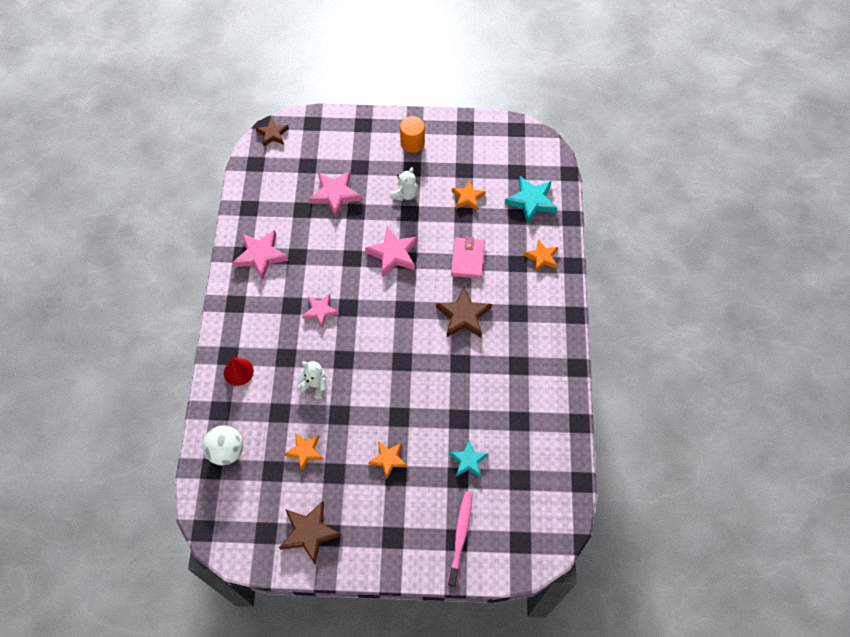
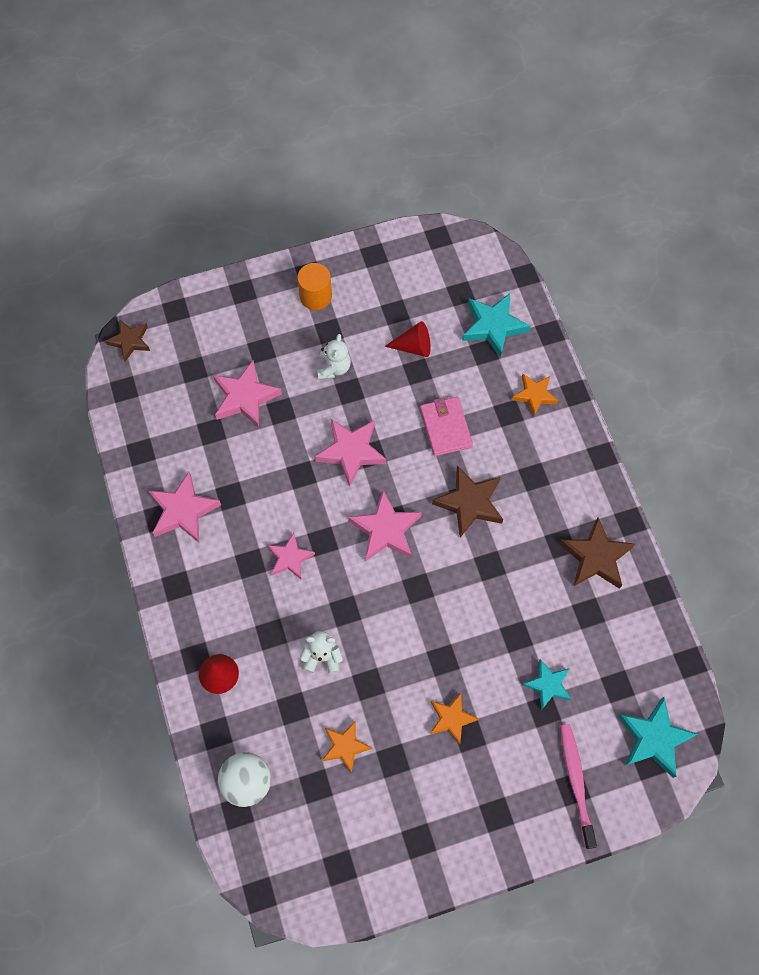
camera: 20 degrees left, 5 degrees up
(309, 532) = (393, 847): brown star -> brown star (596, 557)
(395, 314) = (385, 530): none -> pink star
(467, 197) = (413, 346): orange star -> red cone
(532, 526) = (654, 738): none -> turquoise star

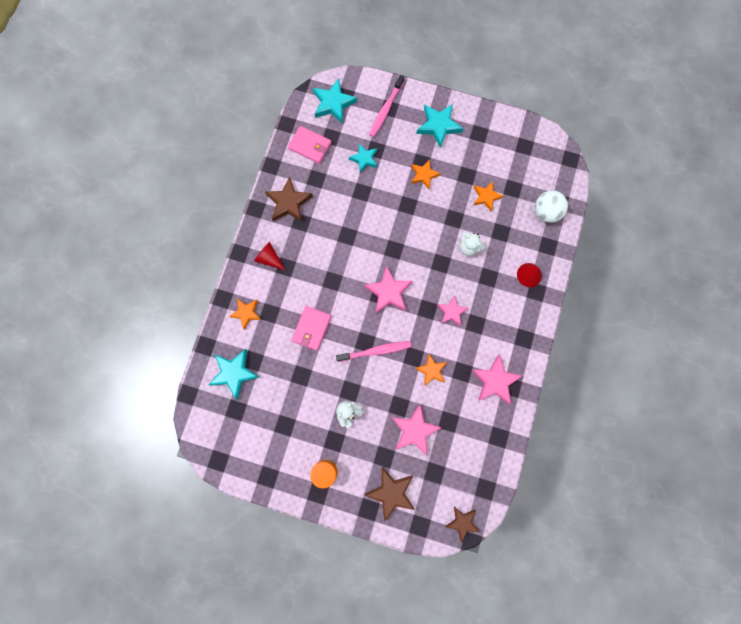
camera: 145 degrees left, 10 degrees up
(269, 473) = (431, 370): none -> orange star
(351, 452) = (375, 351): pink star -> pink toothbrush
(413, 346) = (291, 393): red cone -> red cone (269, 258)
(469, 503) = (332, 276): brown star -> brown star (391, 492)
(484, 810) = (438, 126): none -> turquoise star
(633, 652) = (310, 146): none -> pink wallet

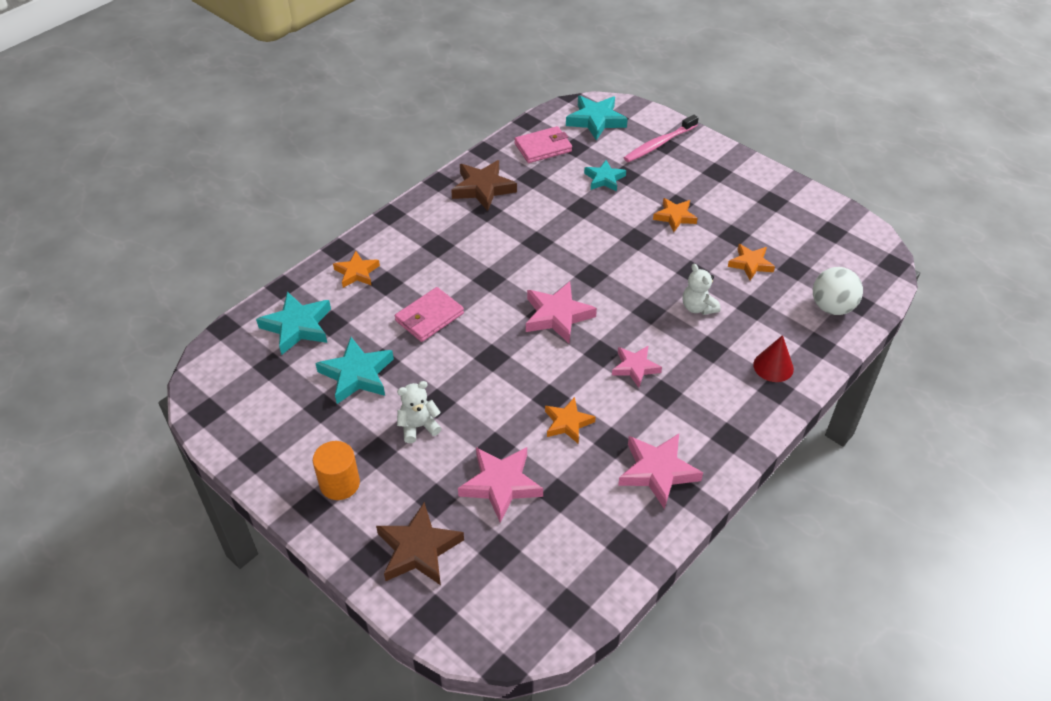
camera: 25 degrees right, 30 degrees down
(269, 258) = (422, 230): red cone -> none
(310, 146) = (543, 147): pink wallet -> pink wallet turned 75 degrees counterclockwise
(375, 351) = (500, 372): pink toothbrush -> none
(438, 126) = (720, 178): turquoise star -> turquoise star (357, 375)
(462, 522) = (505, 638): brown star -> none

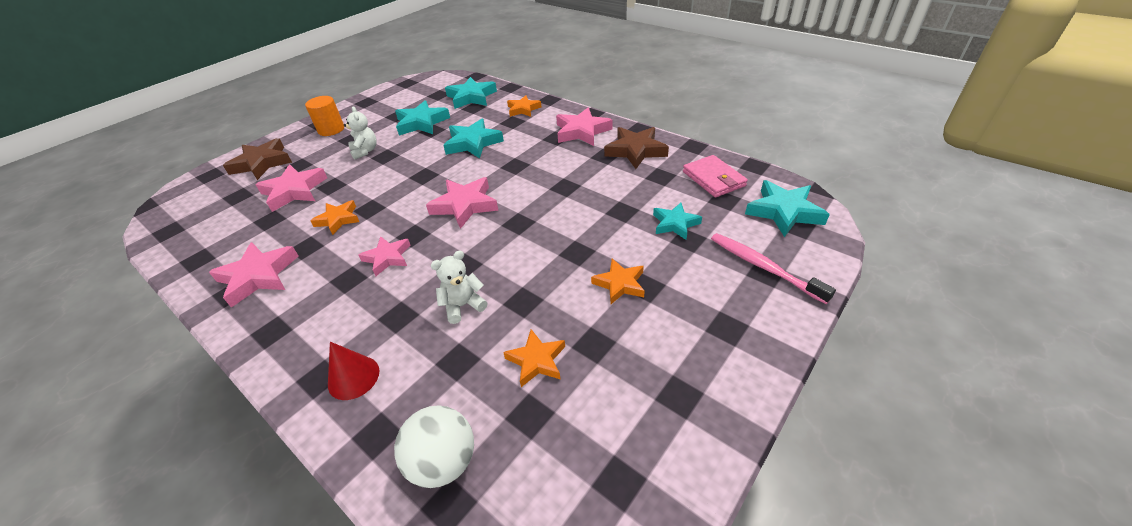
camera: 90 degrees right, 5 degrees down
(429, 317) = (473, 143): pink wallet -> turquoise star
(431, 224) = (582, 131): none -> pink star

